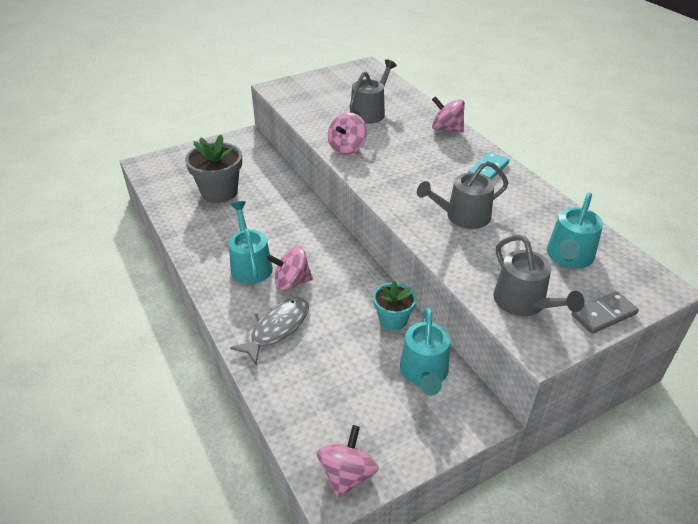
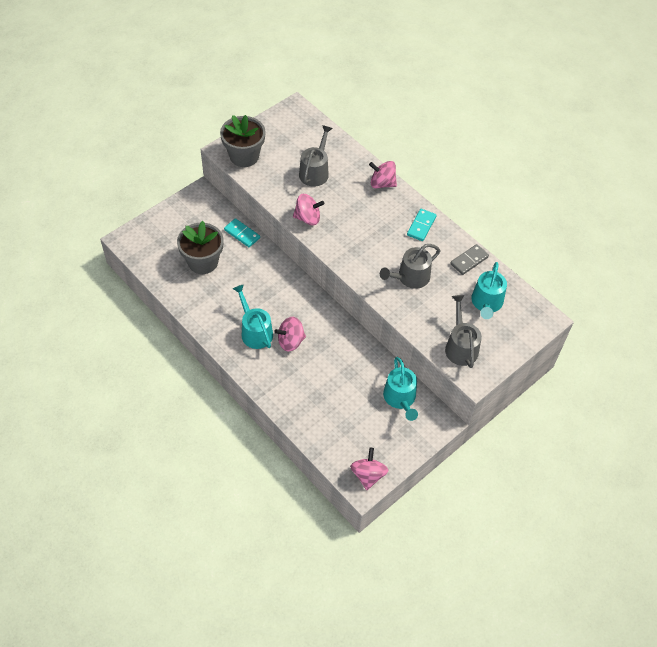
camera: 15 degrees left, 15 degrees up
(275, 173) = (242, 234): none -> turquoise domino
(277, 329) = (293, 382): grey fish -> none
(295, 94) = (244, 156): none -> grey flower pot
(347, 148) = (308, 218): pink spinning top -> pink spinning top turned 105 degrees counterclockwise
(393, 320) = (371, 361): turquoise flower pot -> none
(523, 302) = (460, 347): grey watering can -> grey watering can turned 150 degrees counterclockwise
(603, 314) = (511, 347): grey domino -> grey domino (469, 260)

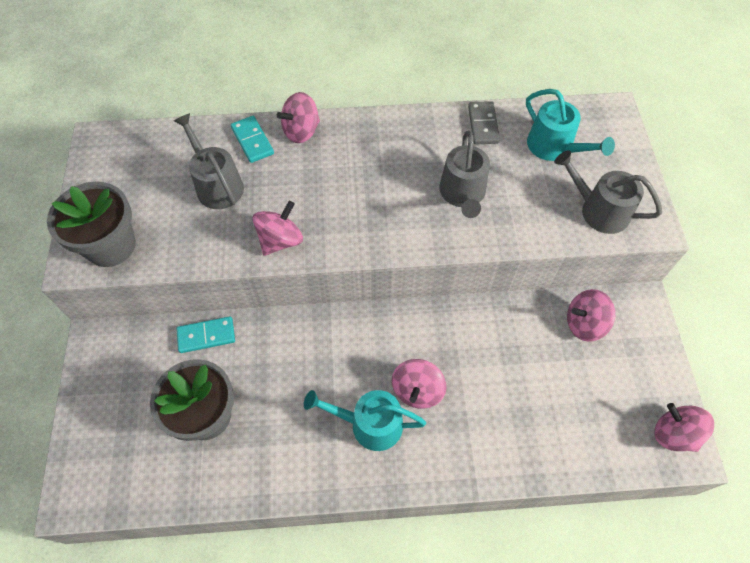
camera: 50 degrees left, 5 degrees up
(400, 398) = (584, 324): turquoise watering can -> pink spinning top
(421, 226) = (397, 135): turquoise domino -> turquoise domino (252, 141)

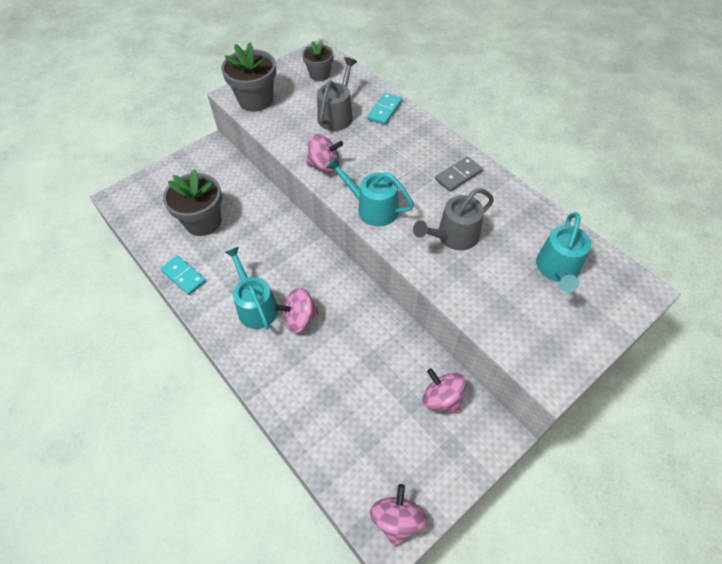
camera: 55 degrees right, 5 degrees down
(136, 161) = (319, 74): none -> grey flower pot
(206, 336) = (253, 190): turquoise domino -> turquoise domino (184, 276)
(301, 131) = (416, 127): pink spinning top -> none
(375, 234) = (372, 208): none -> turquoise watering can
(483, 124) = (529, 214): grey domino -> grey domino (458, 175)
(599, 210) = (527, 330): grey watering can -> none

